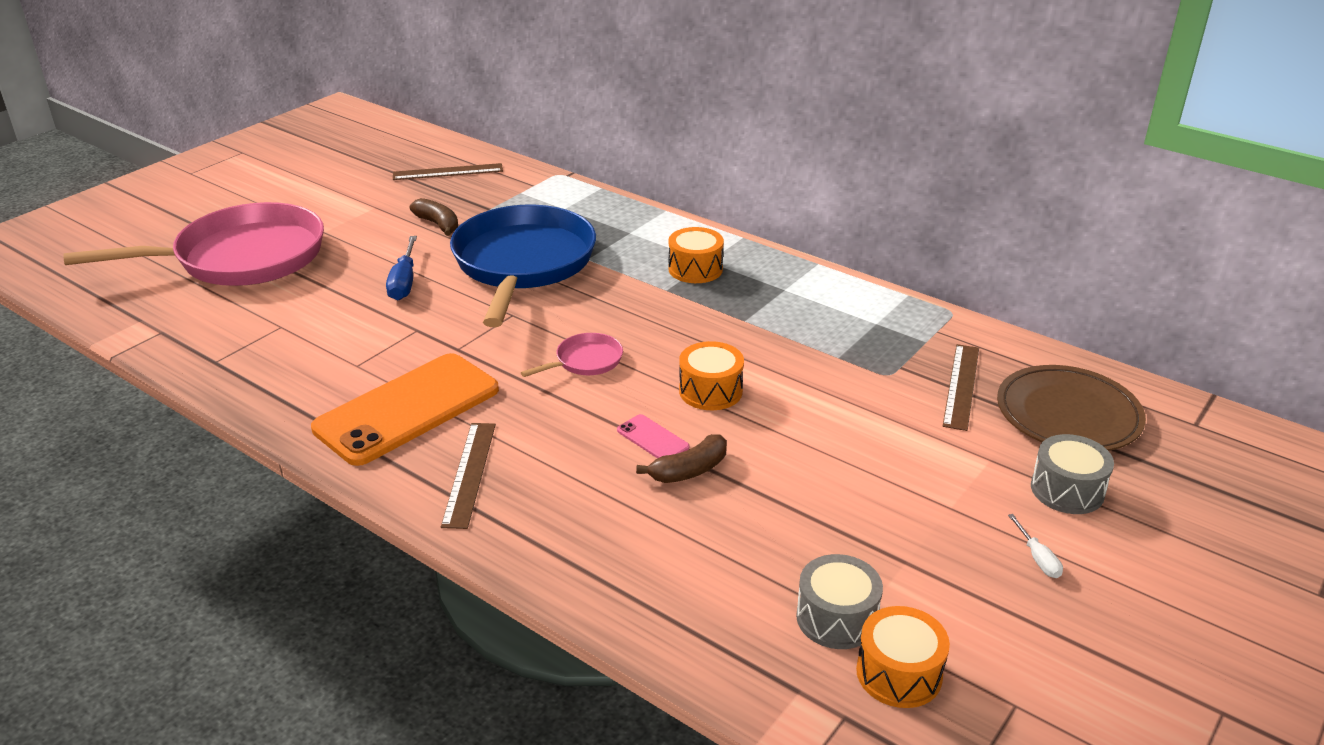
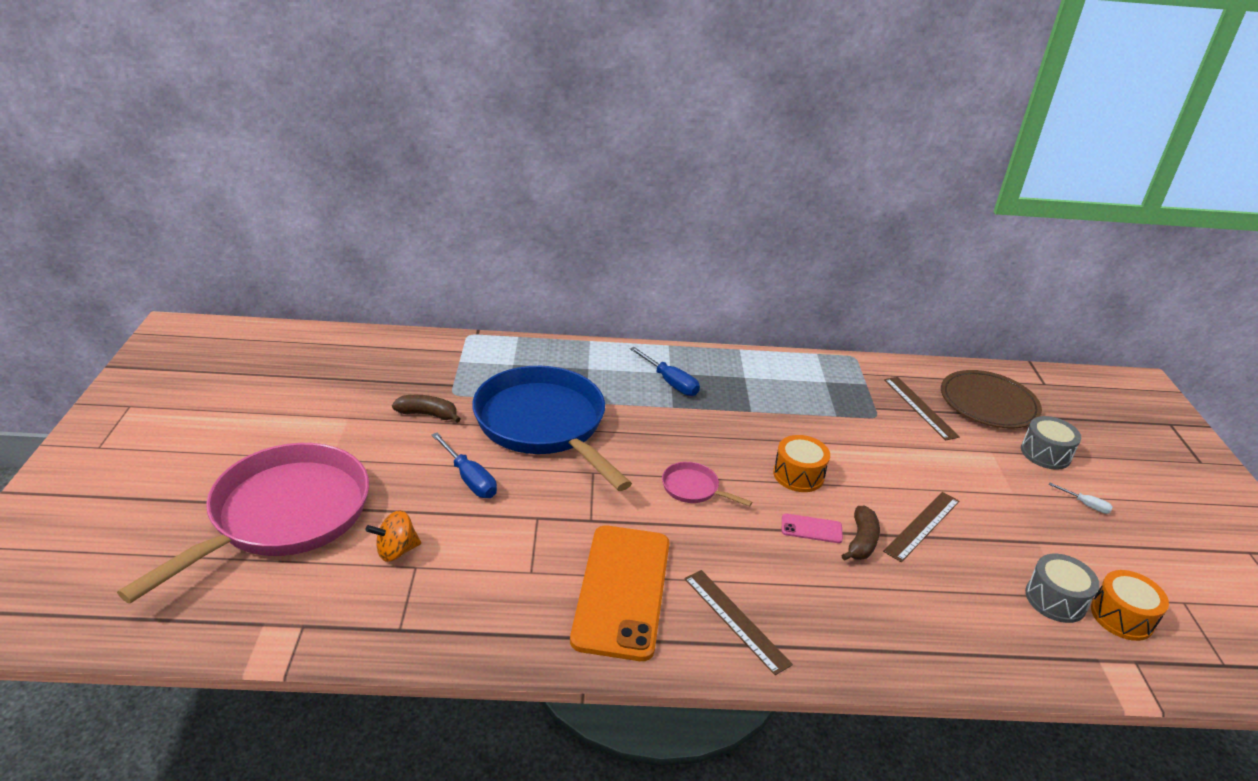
camera: 40 degrees left, 0 degrees up
(282, 310) = (396, 551): none -> orange spinning top
(448, 172) = (371, 362): brown ruler -> brown ruler (922, 525)
(585, 361) = (693, 488): pink pan -> pink pan turned 75 degrees counterclockwise
(695, 269) = (670, 382): orange drum -> blue screwdriver

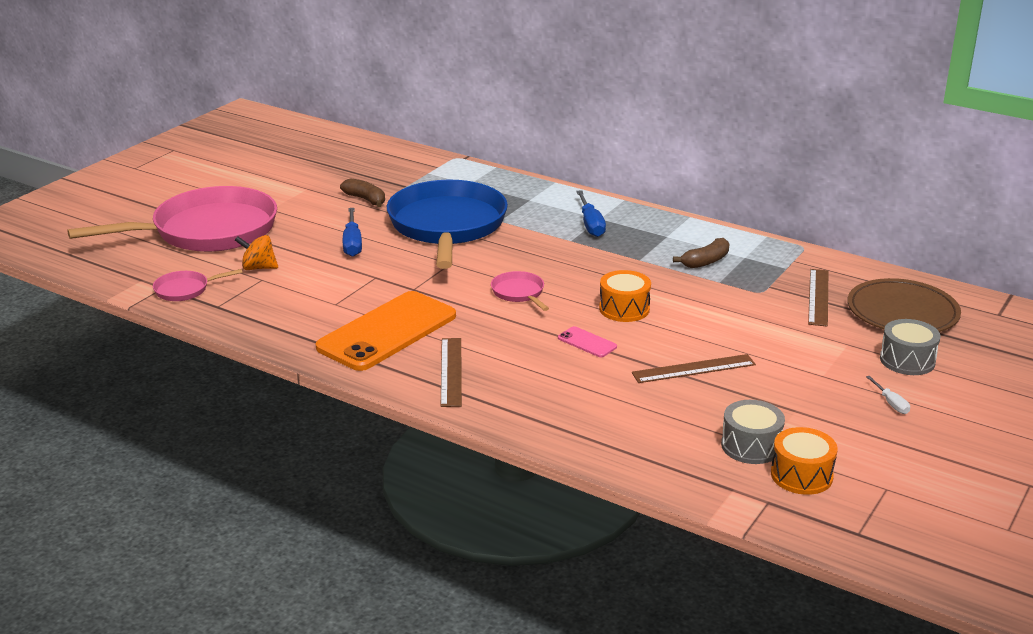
camera: 35 degrees right, 5 degrees down
(336, 618) = (185, 290): none -> pink pan
(861, 541) = (621, 361): brown banana -> brown banana (706, 261)

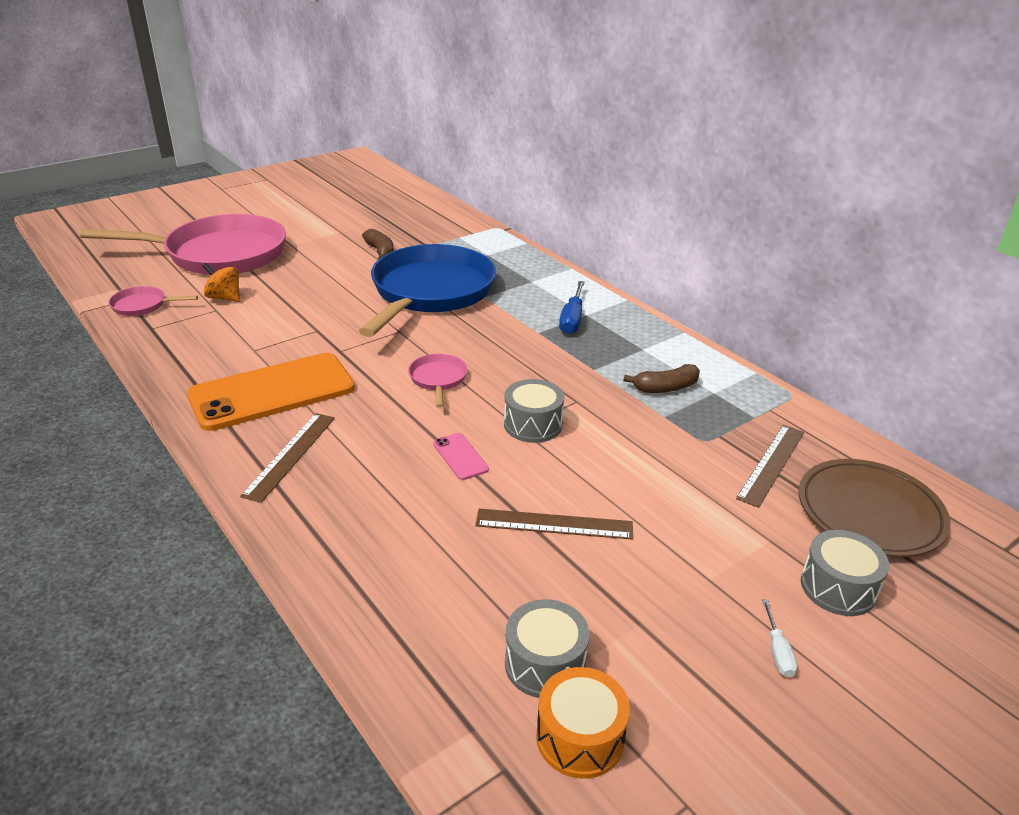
camera: 20 degrees right, 5 degrees up
(352, 243) = (328, 291): blue screwdriver -> none
(624, 309) = (533, 424): orange drum -> grey drum

